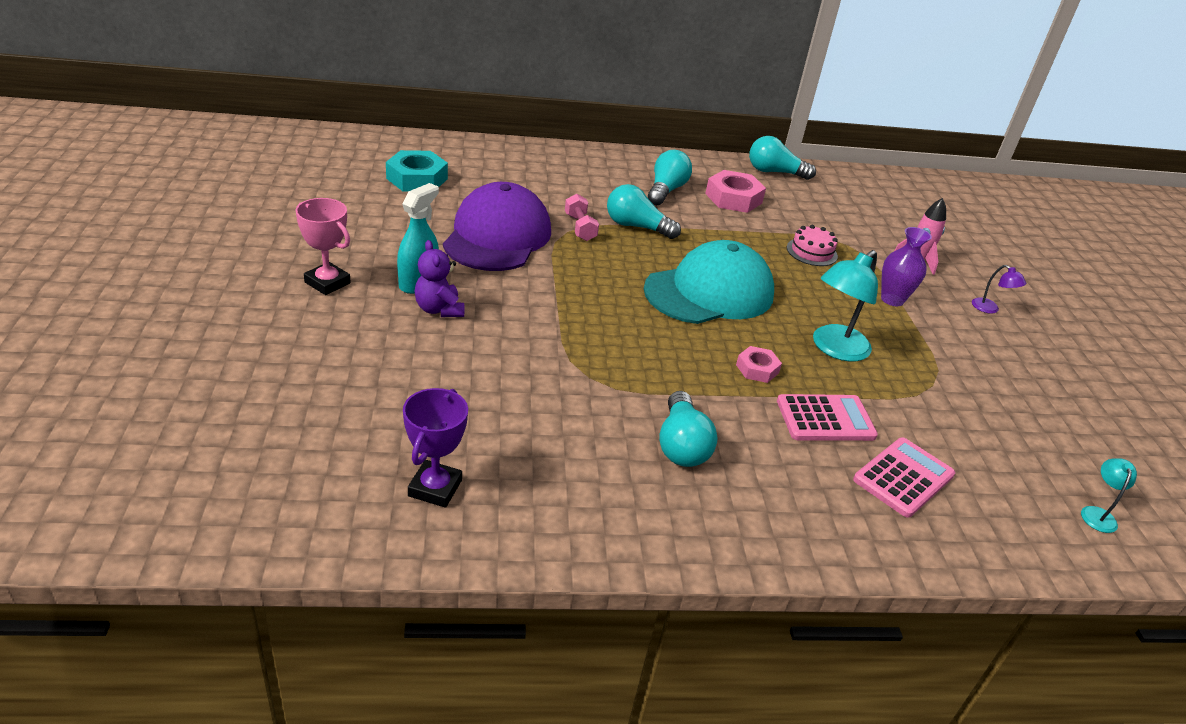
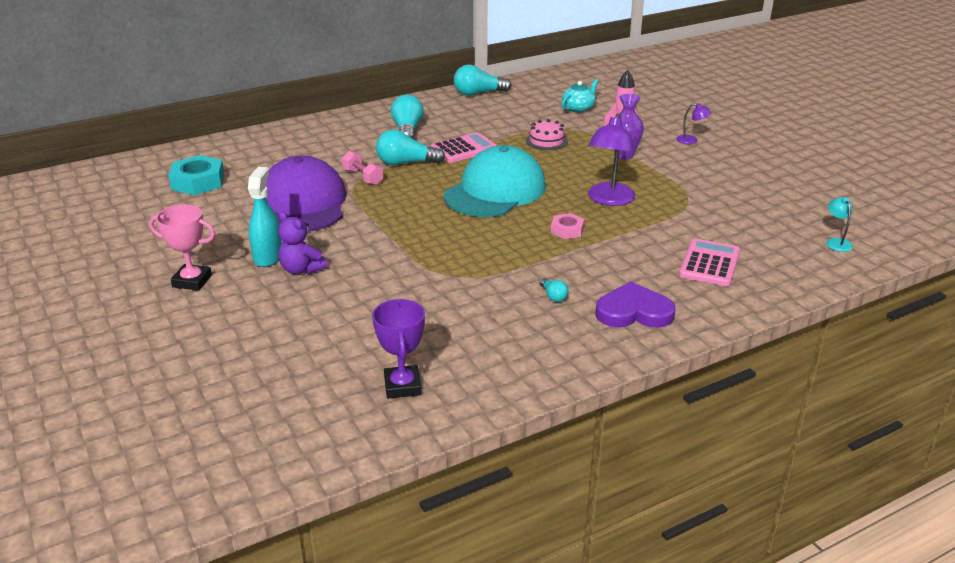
camera: 20 degrees left, 5 degrees down
(681, 445) = (553, 296): turquoise light bulb -> turquoise light bulb, size x0.49
(733, 198) = (462, 121): pink nut -> none
(763, 504) = (633, 311): none -> purple heart
(825, 419) = (635, 246): pink calculator -> pink calculator (464, 149)
(834, 349) = (609, 200): turquoise lamp -> purple lamp
(877, 225) = (578, 108): none -> turquoise teapot

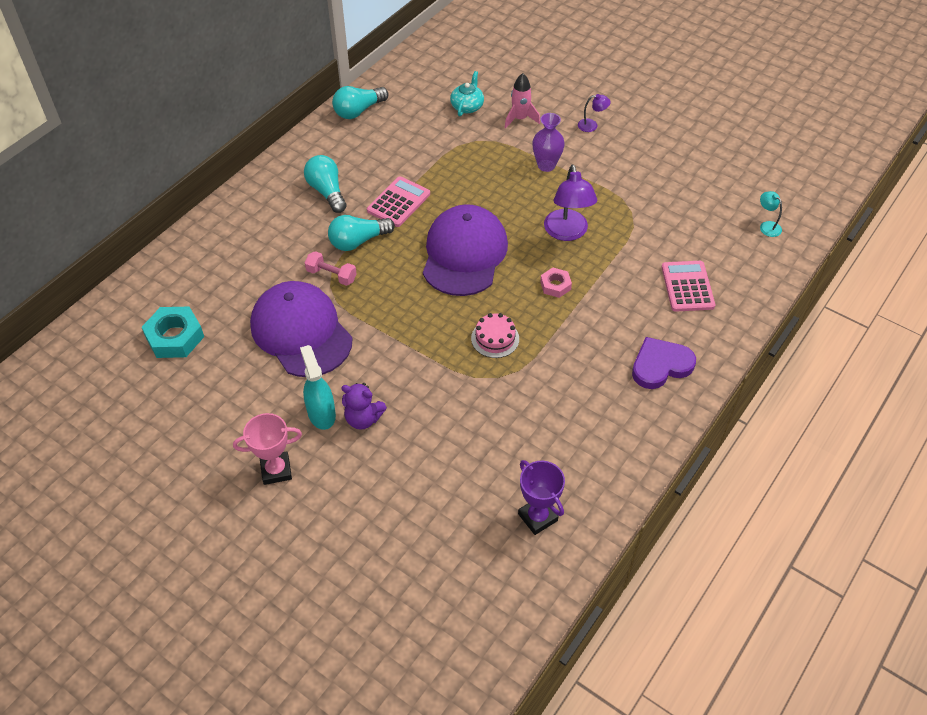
camera: 25 degrees left, 20 degrees up
(495, 191) = (464, 254): turquoise cap -> purple cap
(546, 141) = (467, 166): pink cake -> pink cake (495, 338)
(553, 296) = (590, 371): turquoise light bulb -> none

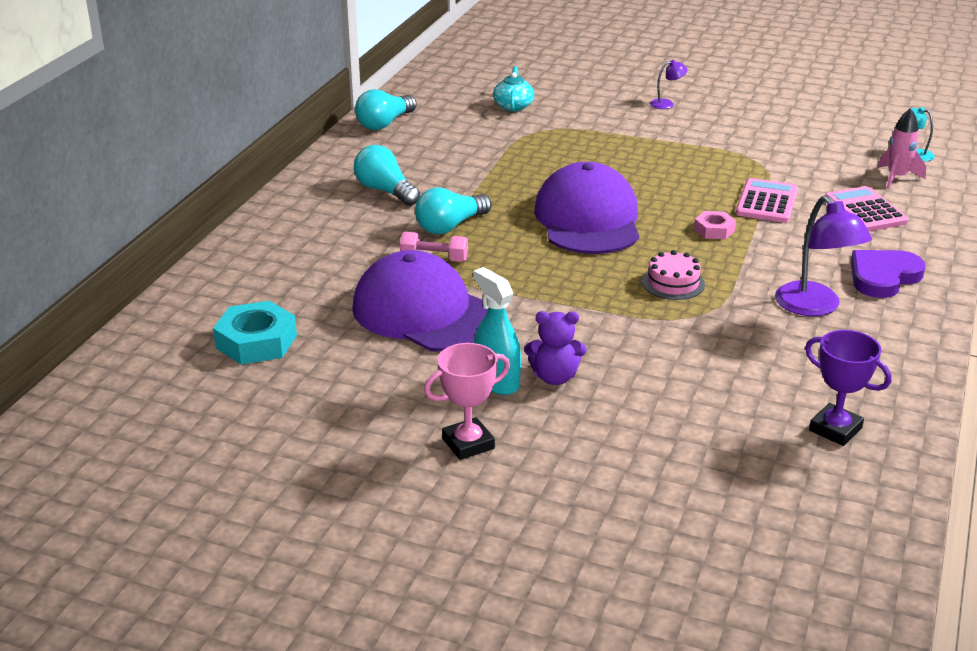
camera: 15 degrees left, 20 degrees down
(398, 202) = (480, 188): pink calculator -> pink calculator (766, 202)
(520, 119) = (581, 108): pink rocket -> pink rocket (897, 178)
(546, 165) = (636, 139): purple vase -> none
(567, 232) = (698, 187): purple lamp -> purple lamp (815, 307)

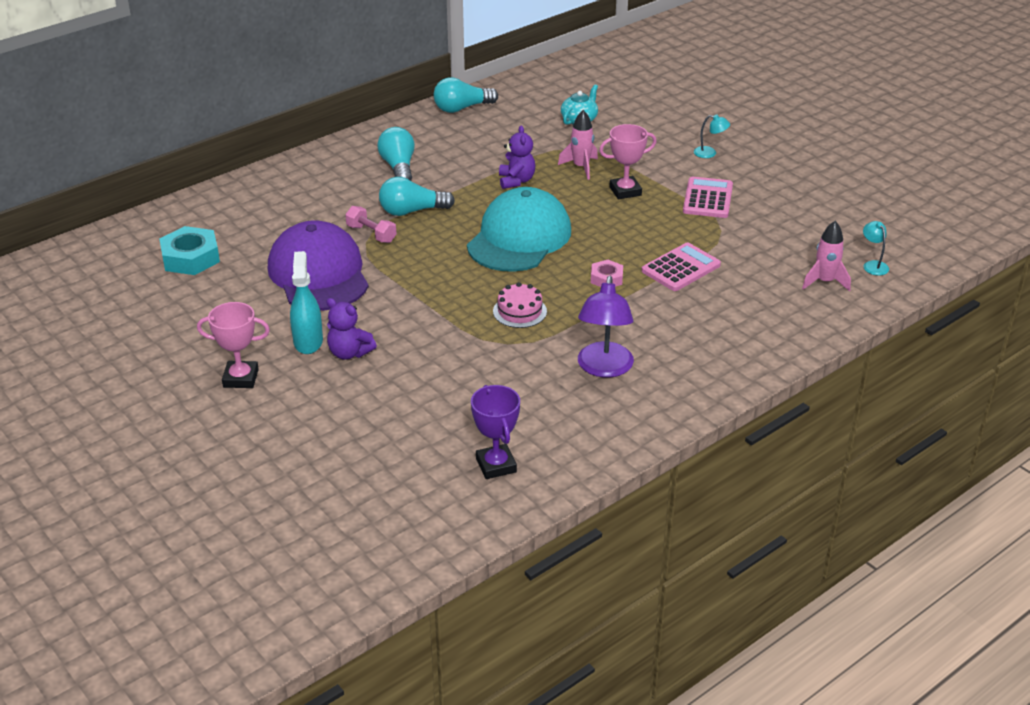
camera: 30 degrees right, 5 degrees up
(520, 171) = (516, 181): none -> purple teddy bear
(567, 144) = (581, 167): none -> pink rocket
(588, 219) = (519, 238): purple cap -> turquoise cap
(633, 153) = (625, 191): none -> pink trophy
(666, 104) = (710, 153): purple lamp -> turquoise lamp
(865, 210) = (755, 302): pink calculator -> pink calculator (707, 198)
(883, 277) = (693, 363): purple heart -> none

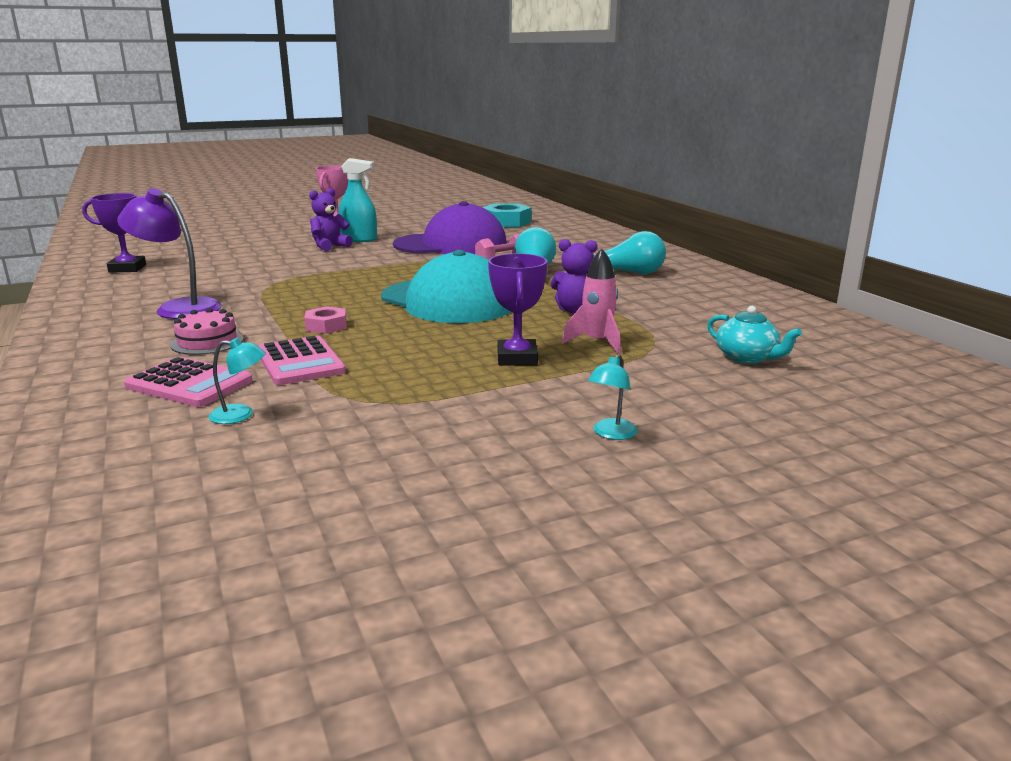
camera: 105 degrees right, 15 degrees down
(462, 108) = (778, 303): turquoise light bulb -> none
(519, 311) = (315, 290): pink cake -> pink cake (207, 342)
(625, 191) = (517, 358): pink trophy -> purple trophy
(707, 198) = (458, 406): pink calculator -> pink calculator (189, 384)
(824, 282) = (136, 449): pink rocket -> none
(873, 265) = (112, 507): turquoise lamp -> turquoise lamp (241, 415)

